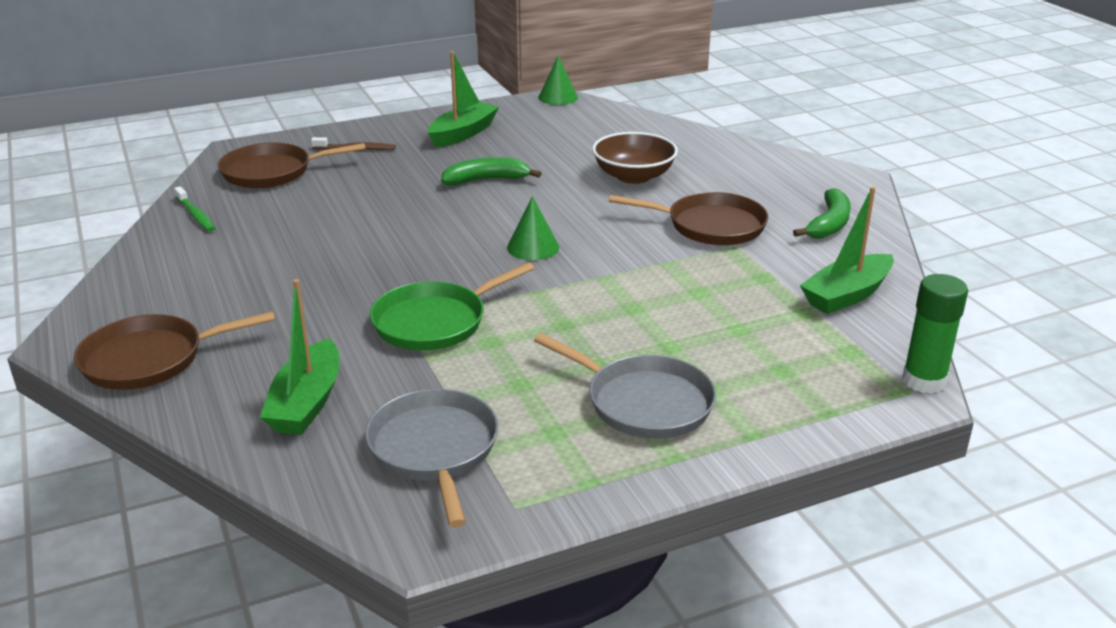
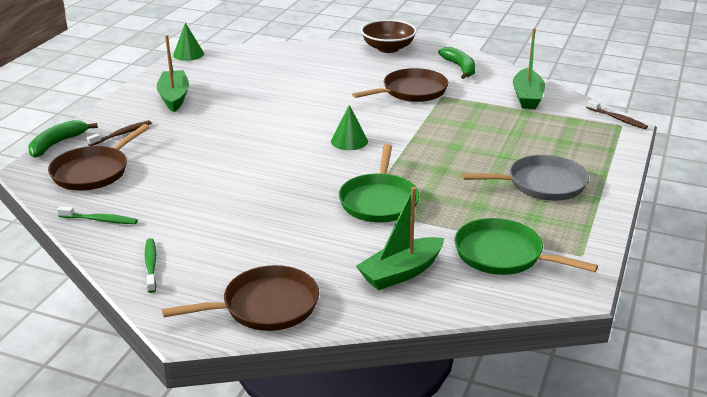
camera: 45 degrees left, 0 degrees up
(149, 359) = (265, 306): brown pan -> brown pan turned 135 degrees counterclockwise
(151, 273) = (151, 265): none -> green toothbrush
(306, 402) = (401, 272): green boat -> green boat turned 90 degrees clockwise
(434, 449) = (502, 255): grey pan -> green pan
(486, 180) = (247, 117): green banana -> green banana (57, 144)
(633, 176) = (324, 82): brown bowl -> brown bowl (388, 48)
(924, 381) = (617, 119): green glue stick -> brown toothbrush

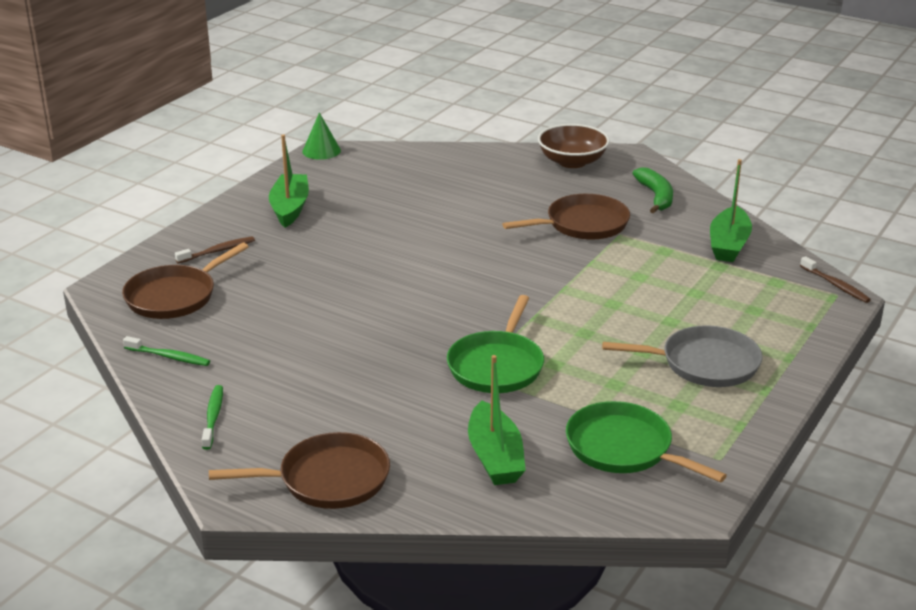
camera: 10 degrees right, 0 degrees up
(57, 144) = (141, 257): green banana -> none
(349, 141) = (484, 284): green cone -> none
(401, 272) = (495, 457): green boat -> green boat turned 75 degrees counterclockwise

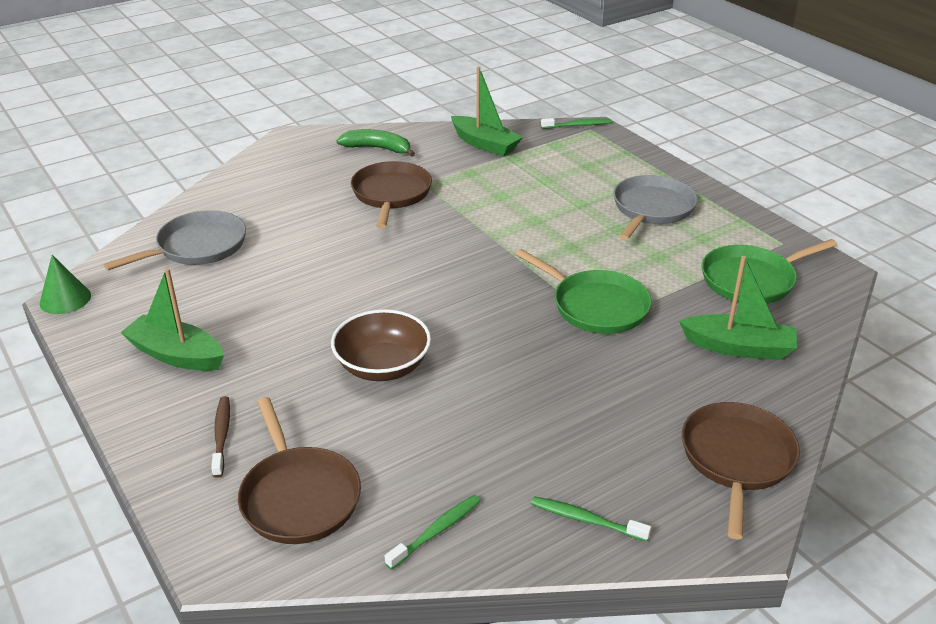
camera: 65 degrees left, 5 degrees up
(425, 172) = (198, 246): none -> grey pan
(572, 162) = (272, 166): brown bowl -> brown bowl (382, 366)
(835, 285) = (577, 125): brown toothbrush -> green toothbrush

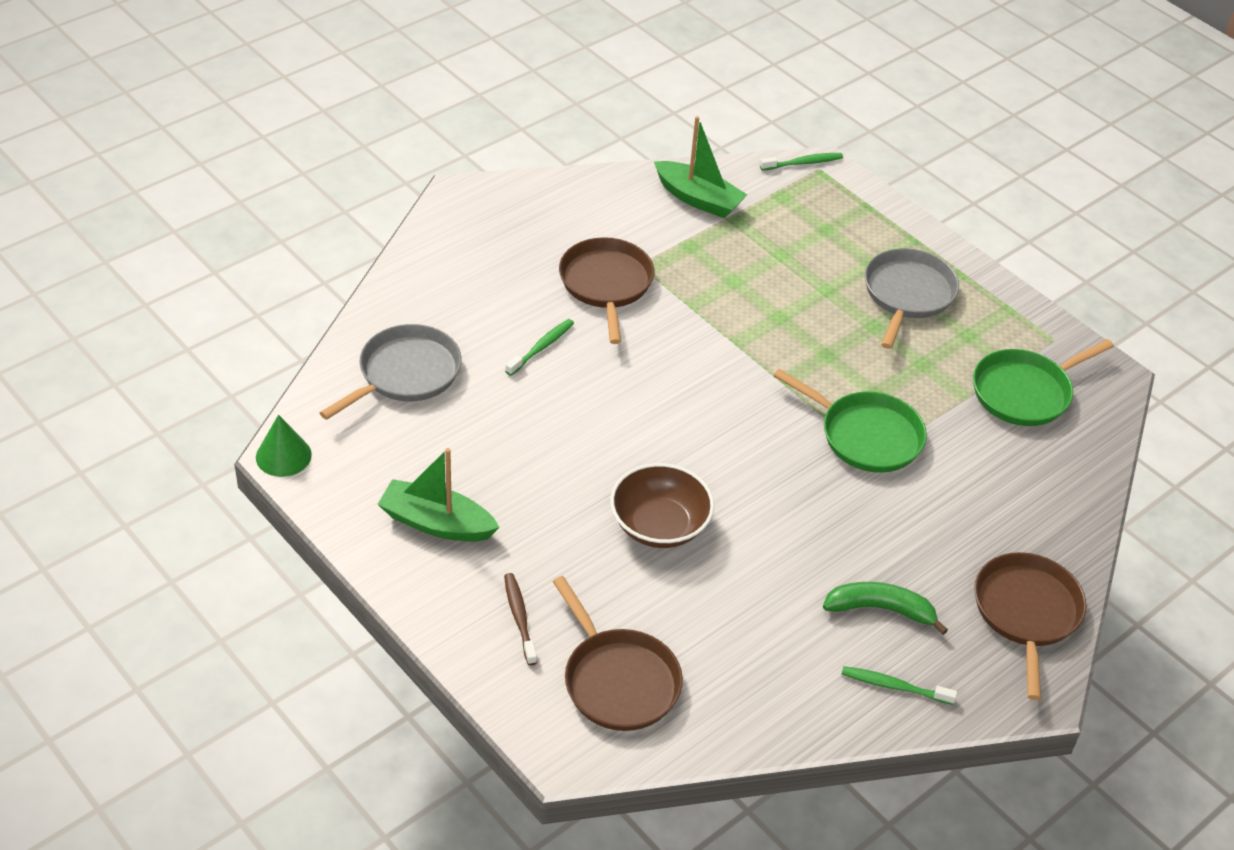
camera: 10 degrees left, 10 degrees up
(378, 148) = (571, 210): green banana -> green banana (880, 609)
(436, 531) = (758, 708): green toothbrush -> green toothbrush (541, 347)
(738, 347) = (1018, 481): green boat -> none

